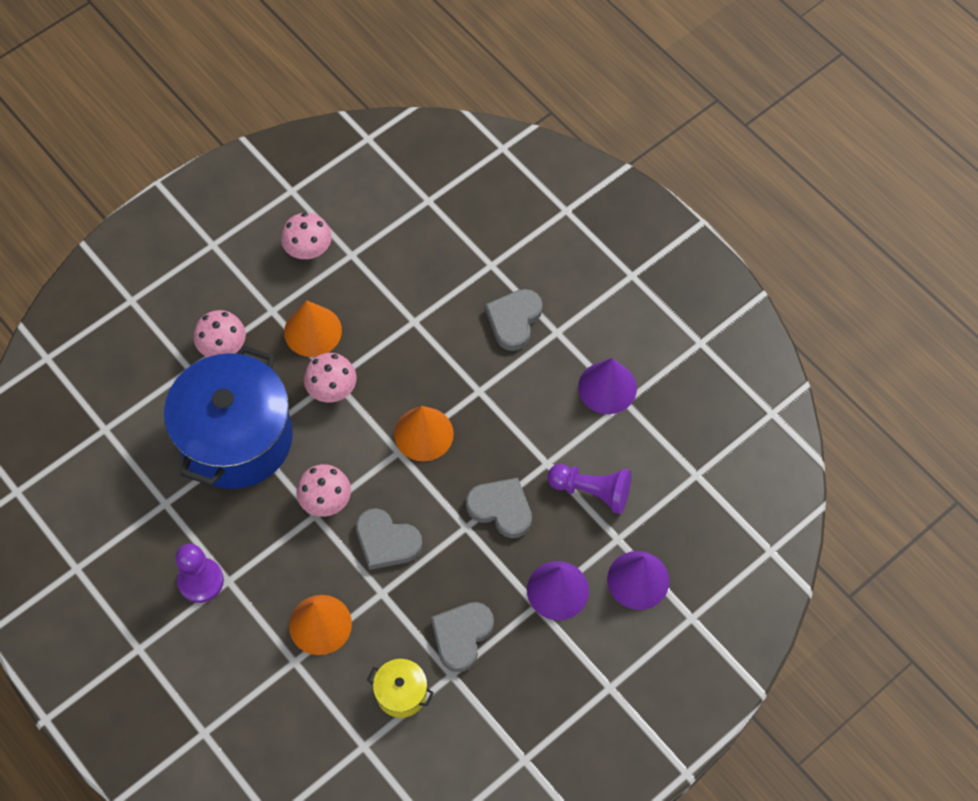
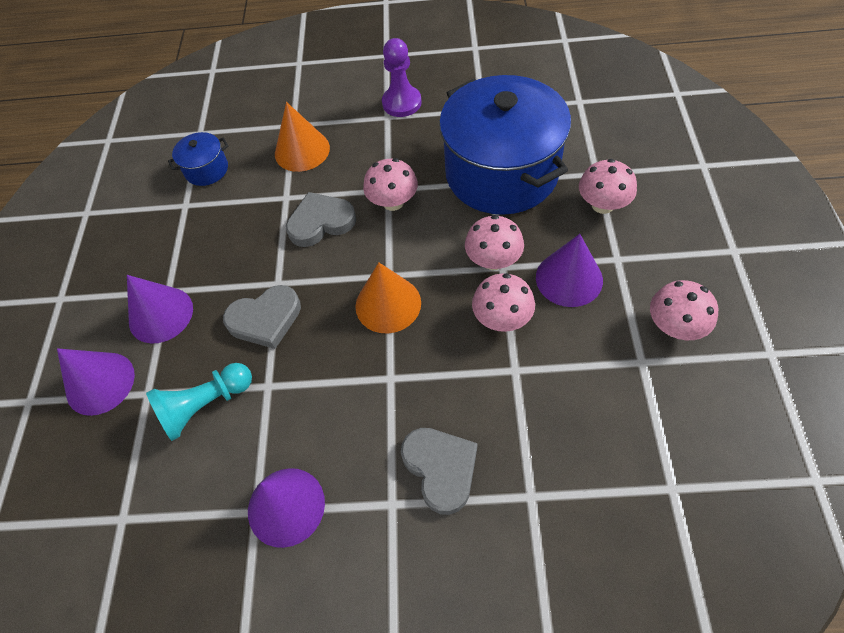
camera: 135 degrees right, 5 degrees down
(313, 331) = (569, 278): orange cone -> purple cone
(379, 353) = (502, 318): none -> pink mushroom
(401, 693) = (206, 170): yellow pot -> blue pot
(461, 636) = (202, 227): grey heart -> none
(592, 491) = (205, 405): purple pawn -> turquoise pawn

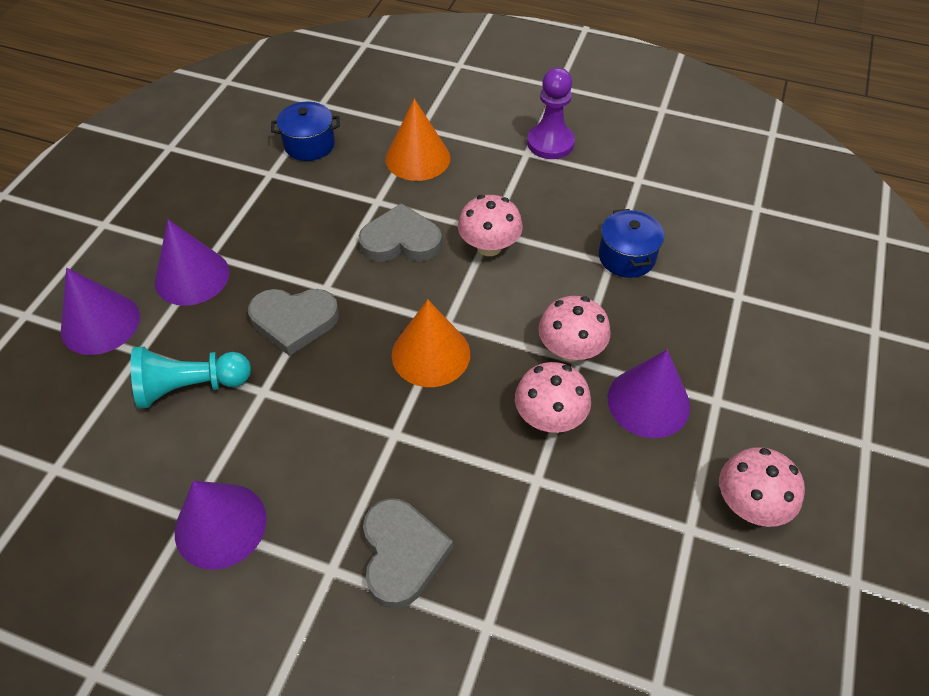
camera: 15 degrees right, 5 degrees down
(501, 173) = (626, 257): blue pot -> blue pot, size x0.42
(602, 205) = (728, 334): pink mushroom -> none

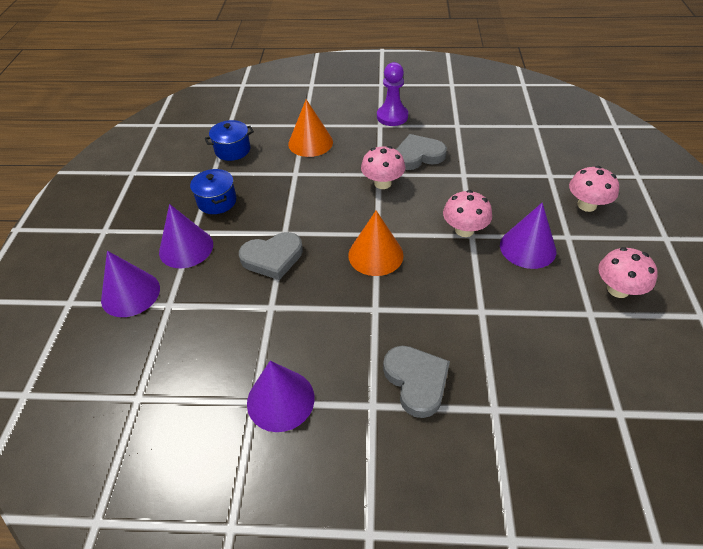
camera: 15 degrees left, 5 degrees down
(190, 387) = (217, 317): turquoise pawn -> none
(401, 240) = (323, 193): grey heart -> grey heart (418, 156)
(549, 417) = (471, 272): pink mushroom -> pink mushroom (586, 205)
(626, 257) = (472, 169): blue pot -> blue pot (217, 201)

